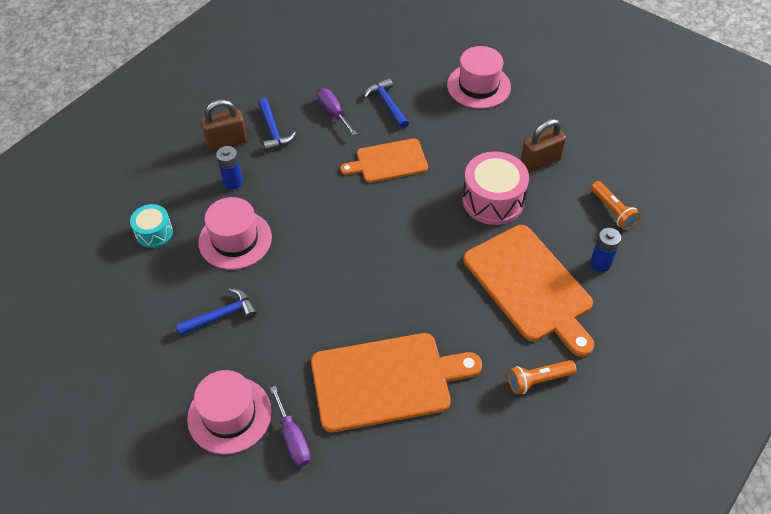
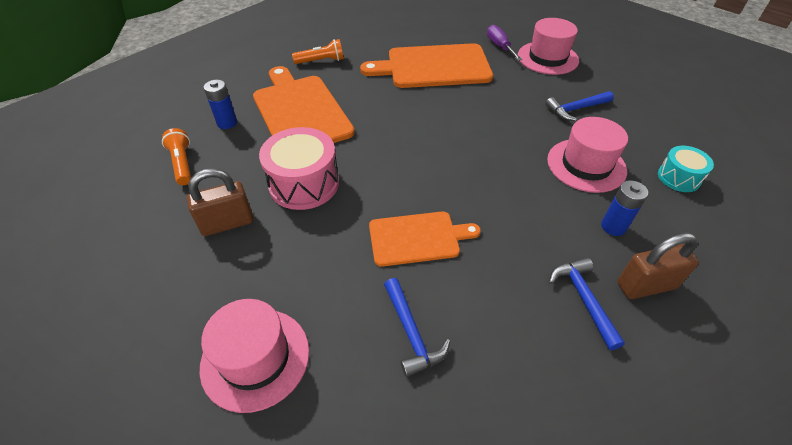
camera: 175 degrees left, 5 degrees down
(333, 112) = (496, 324): purple screwdriver -> none

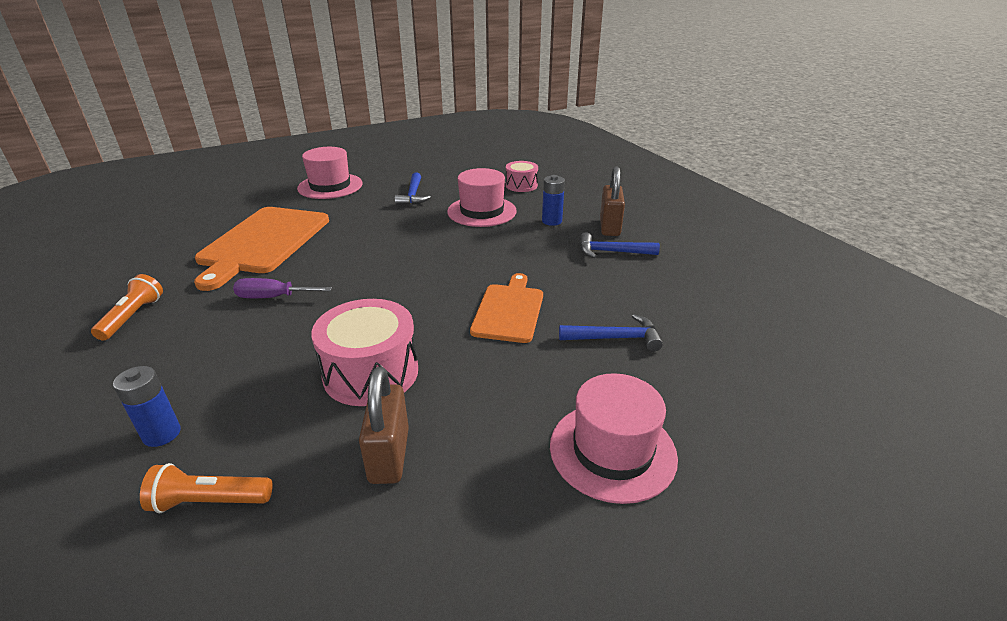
camera: 70 degrees left, 15 degrees down
(300, 111) = (224, 354): orange cutting board -> none
(499, 46) = (280, 201): purple screwdriver -> purple screwdriver (273, 297)
(678, 177) = (521, 185): turquoise drum -> pink drum

